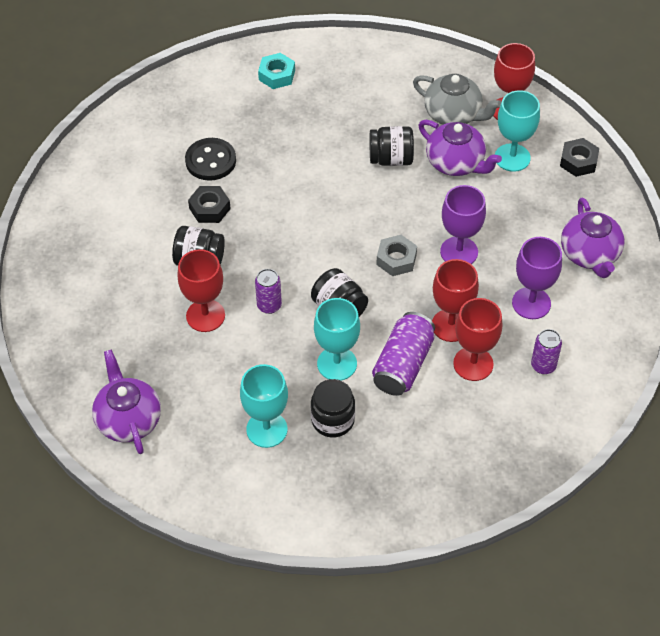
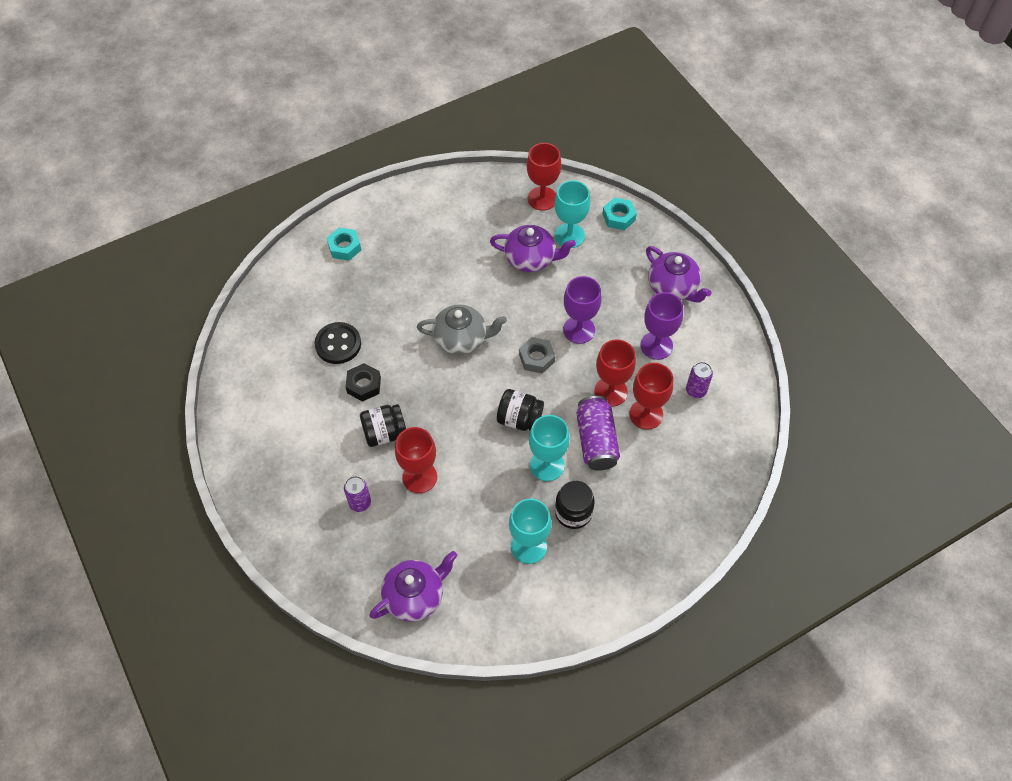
camera: 30 degrees left, 5 degrees up
(128, 419) = (415, 596): purple teapot -> purple teapot turned 105 degrees clockwise
(269, 305) = (464, 443): purple can -> purple can (360, 503)
(391, 159) = (480, 278): black jar -> none
(453, 114) = (504, 220): grey teapot -> grey teapot (461, 339)
(578, 161) = (618, 217): black nut -> turquoise nut

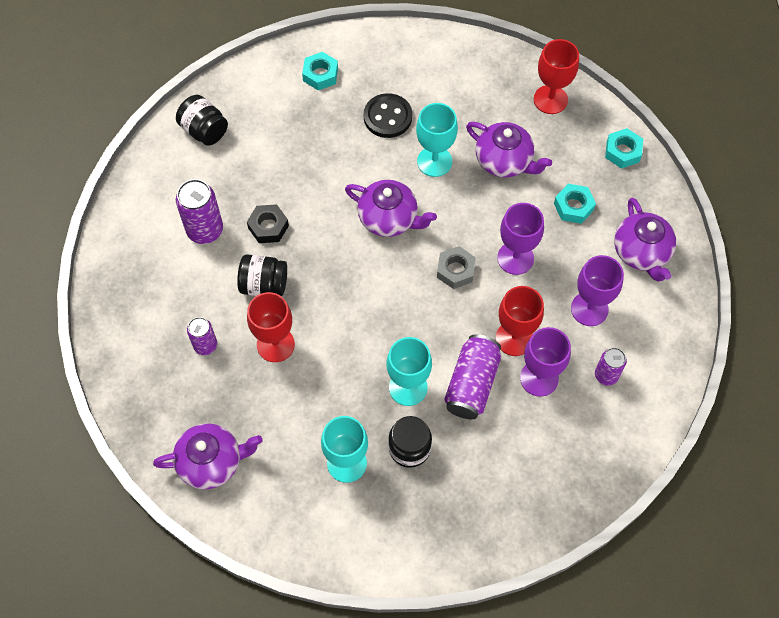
camera: 25 degrees right, 5 degrees up
(310, 409) = (205, 230): none -> purple can
(338, 344) = (264, 174): black button -> black button (387, 117)
(461, 339) = (389, 218): grey teapot -> purple teapot
(519, 419) = (405, 327): black jar -> black jar (204, 130)
(569, 235) = (558, 151): turquoise goblet -> turquoise goblet (434, 161)
(603, 273) = (573, 207): none -> turquoise nut
(646, 414) = (539, 378): red goblet -> purple goblet

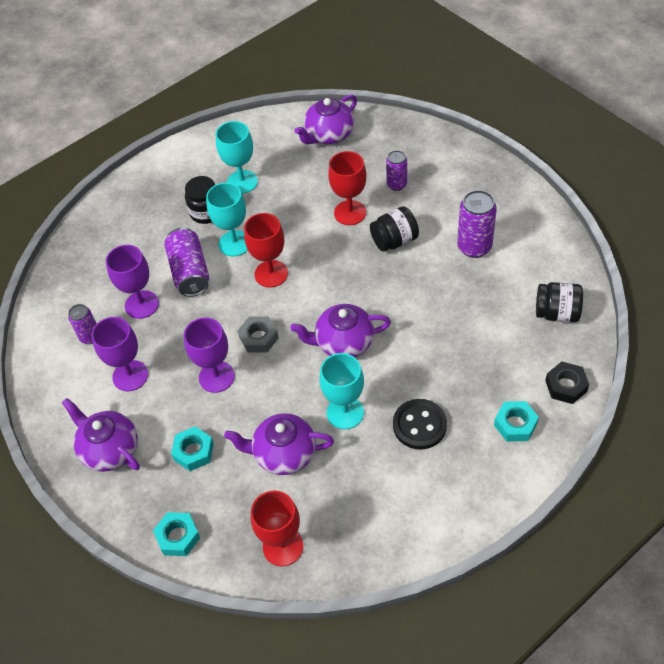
camera: 150 degrees right, 10 degrees down
(268, 227) = (430, 278): black nut -> black nut (566, 386)
(514, 338) = (178, 319): red goblet -> red goblet (271, 274)

